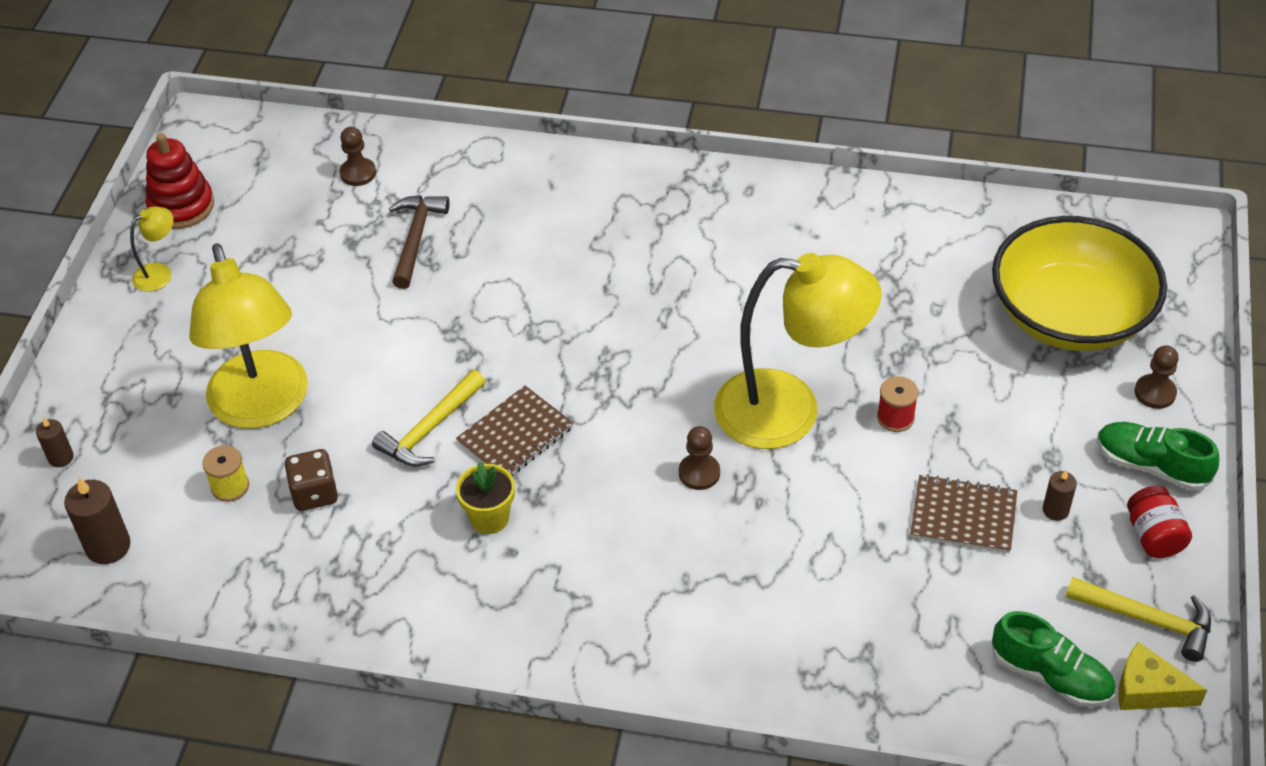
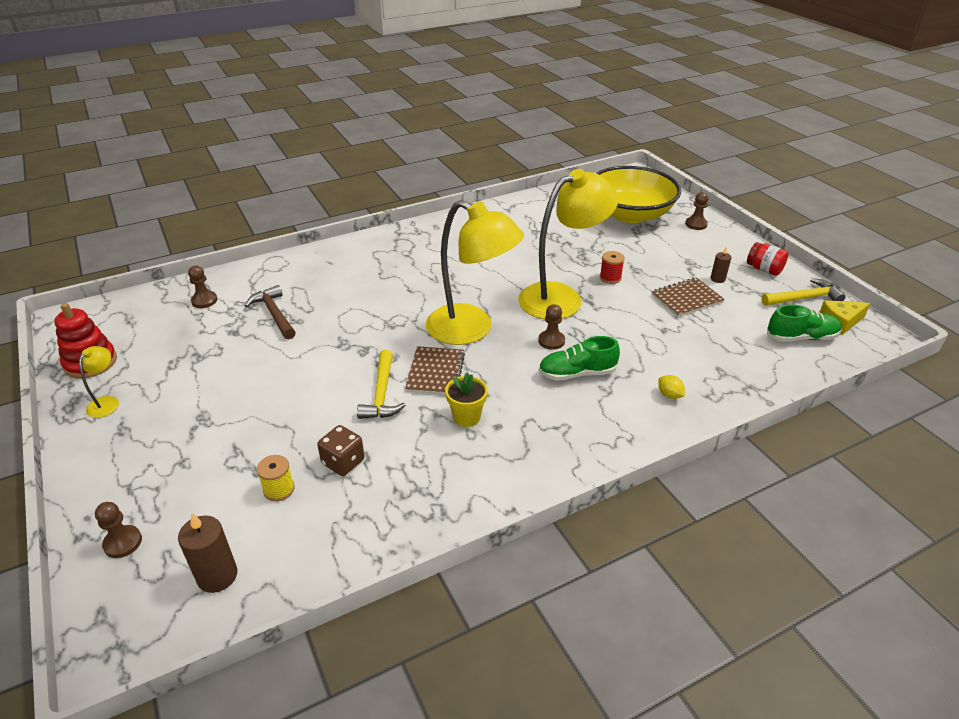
camera: 40 degrees left, 10 degrees down
(61, 457) = (123, 542): brown candle -> brown pawn
(263, 407) = (258, 436): yellow lamp -> yellow lamp (471, 330)
(756, 641) = (669, 395): none -> yellow lemon
(1151, 466) = (729, 247): green shoe -> green shoe (577, 373)

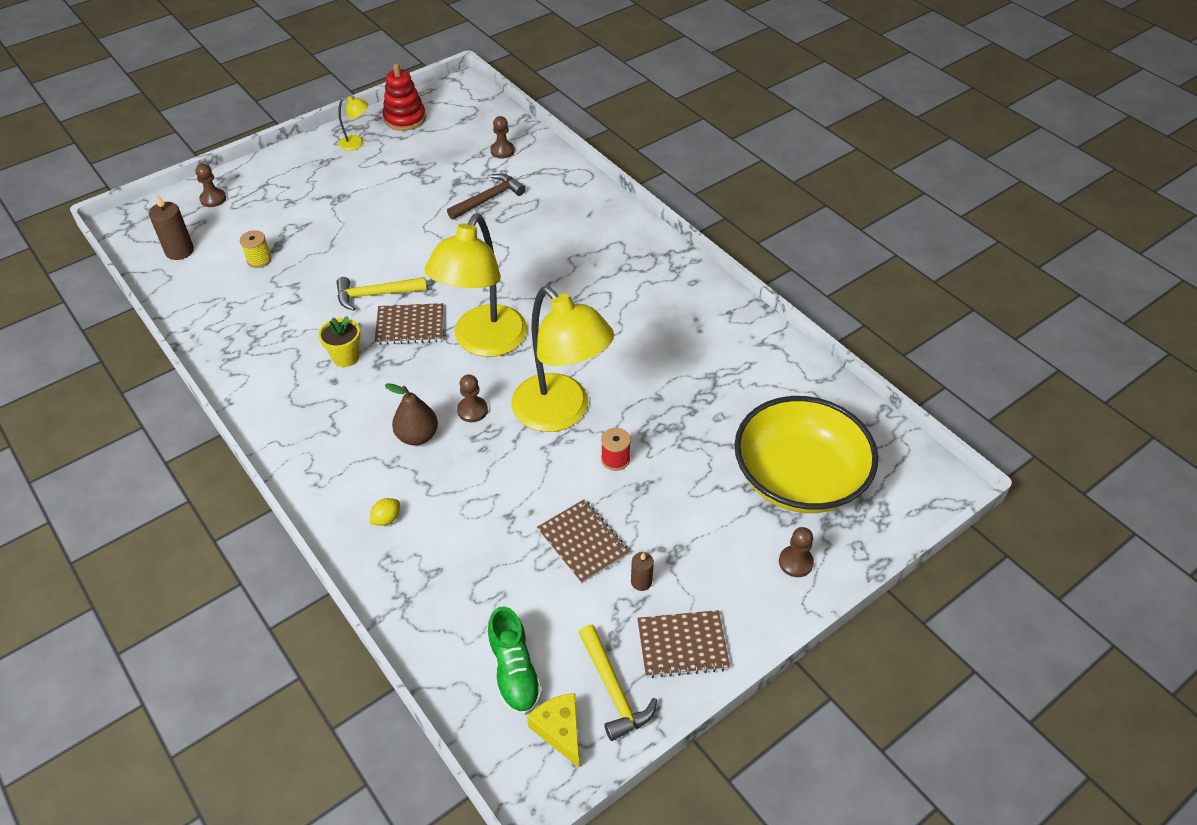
camera: 80 degrees right, 10 degrees up
(343, 462) = (288, 288): brown dice -> none
(577, 373) = (417, 436): green shoe -> brown pear
(764, 269) = (682, 645): red jar -> brown notebook

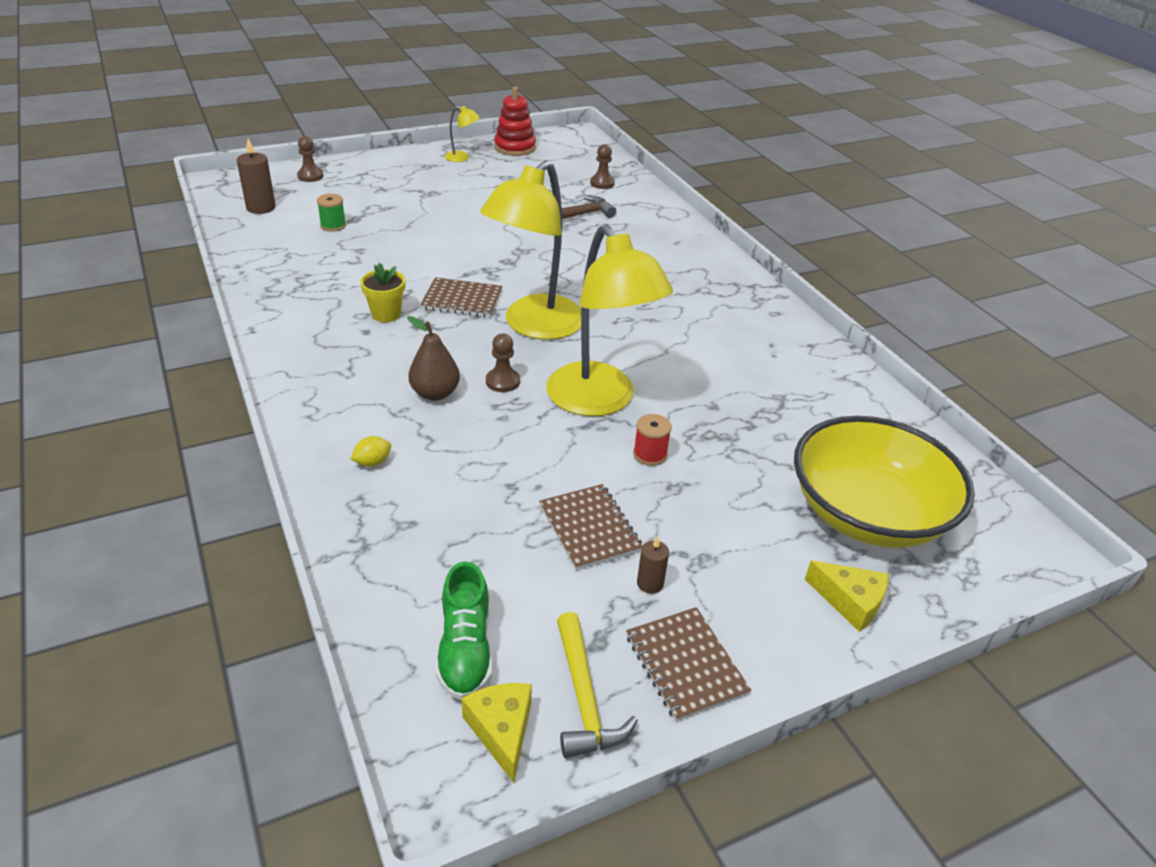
camera: 10 degrees right, 10 degrees down
(259, 260) = (333, 226): yellow spool -> green spool
(376, 295) = (437, 270): yellow hammer -> none
(682, 645) = (685, 664): brown notebook -> brown notebook turned 60 degrees clockwise
(795, 562) = (850, 601): brown pawn -> yellow cheese

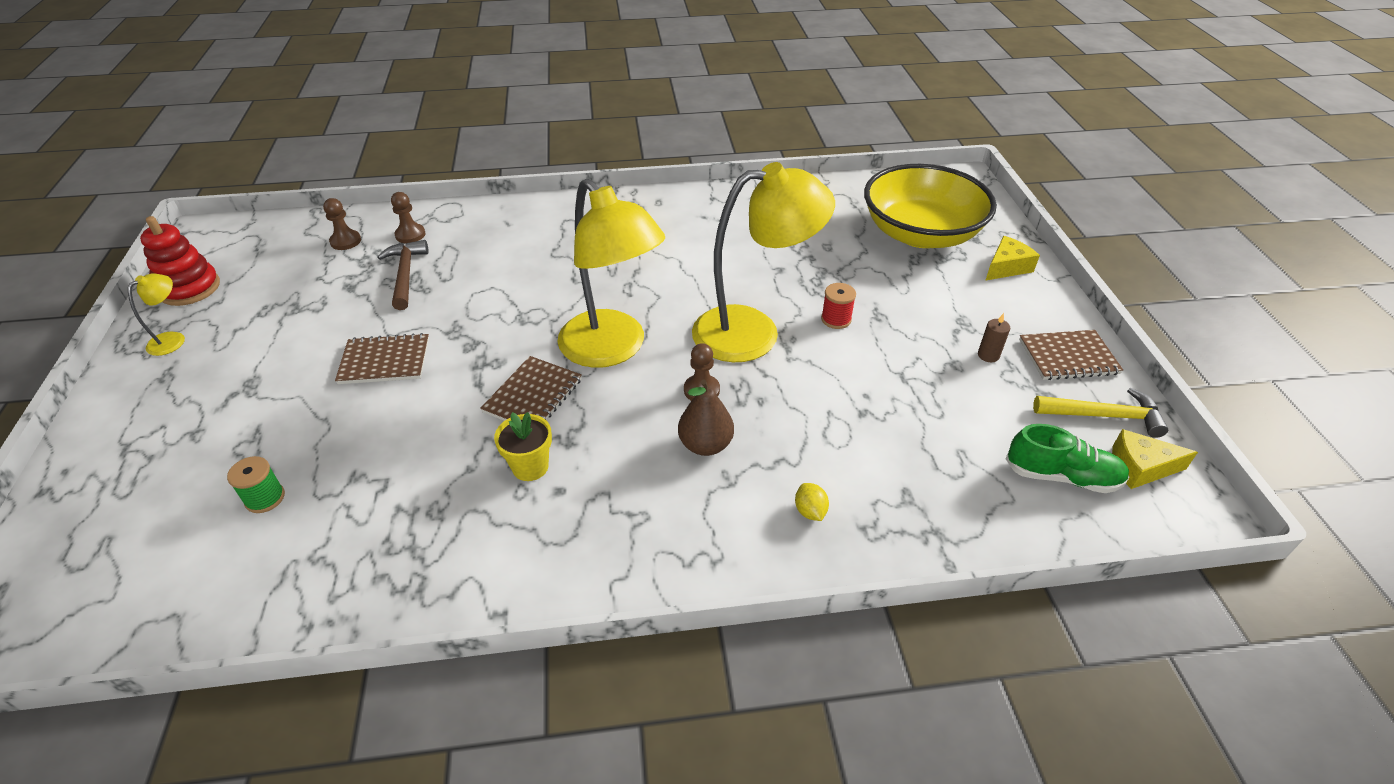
camera: 70 degrees left, 5 degrees up
(261, 208) = (133, 586): brown candle -> none
(310, 176) = (75, 513): brown pawn -> brown pawn (410, 235)
(589, 528) = (924, 375): brown notebook -> brown notebook (385, 361)

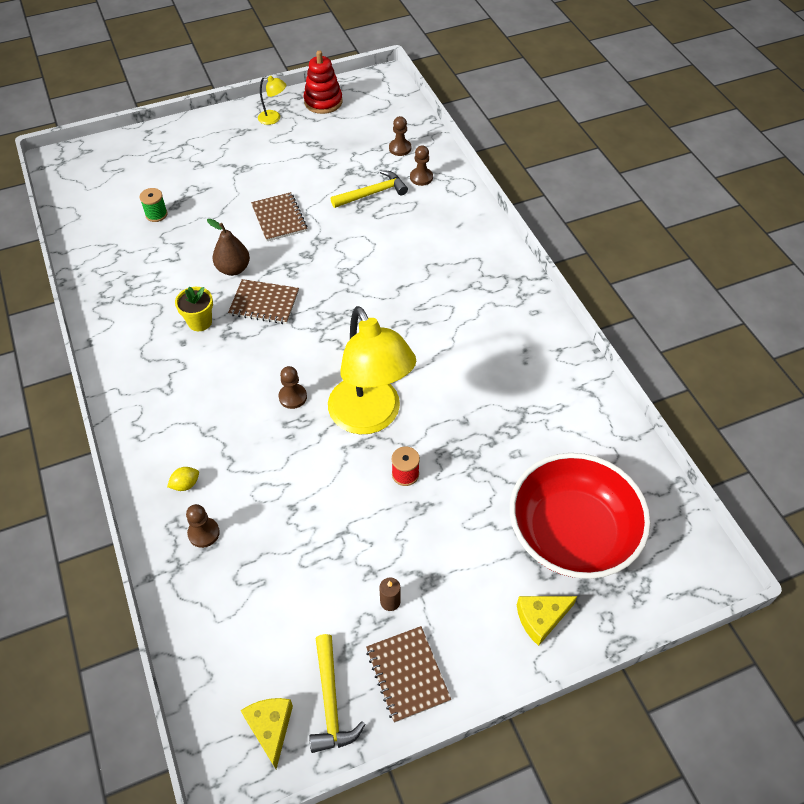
camera: 75 degrees right, 10 degrees up
(405, 275) = (372, 193): brown hammer -> yellow hammer
(612, 349) = (323, 333): yellow lamp -> none
(705, 445) = (237, 411): brown pear -> brown pear (233, 269)
(888, 500) = (204, 533): none -> brown pawn
(920, 233) = (572, 533): yellow bowl -> red bowl
(1006, 267) = (541, 618): yellow cheese -> yellow cheese turned 120 degrees clockwise
(1061, 476) = (248, 660): green shoe -> none

